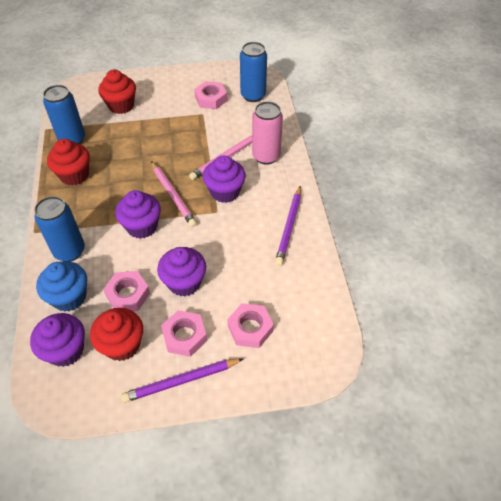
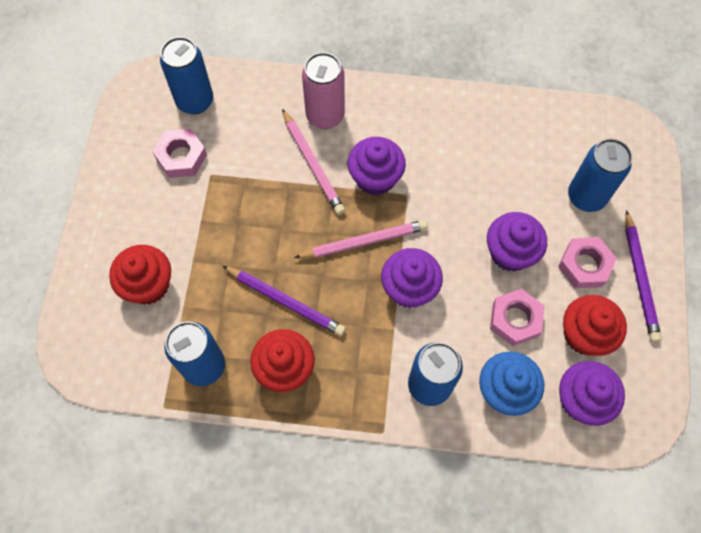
camera: 75 degrees left, 15 degrees up
(250, 328) = (586, 197): pink nut -> blue can
(289, 227) = (452, 122): purple pencil -> purple pencil (285, 302)

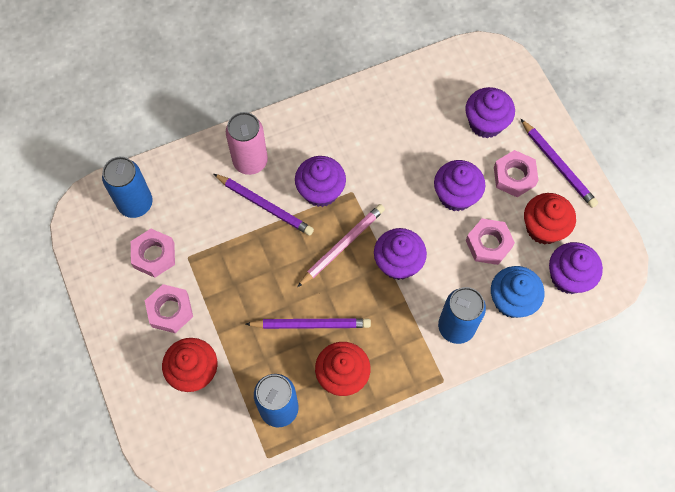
camera: 30 degrees left, 0 degrees up
(163, 216) = (170, 310): none -> pink nut
(312, 165) = (265, 206): pink pencil -> purple pencil
(586, 197) = (485, 123): blue can -> purple cupcake

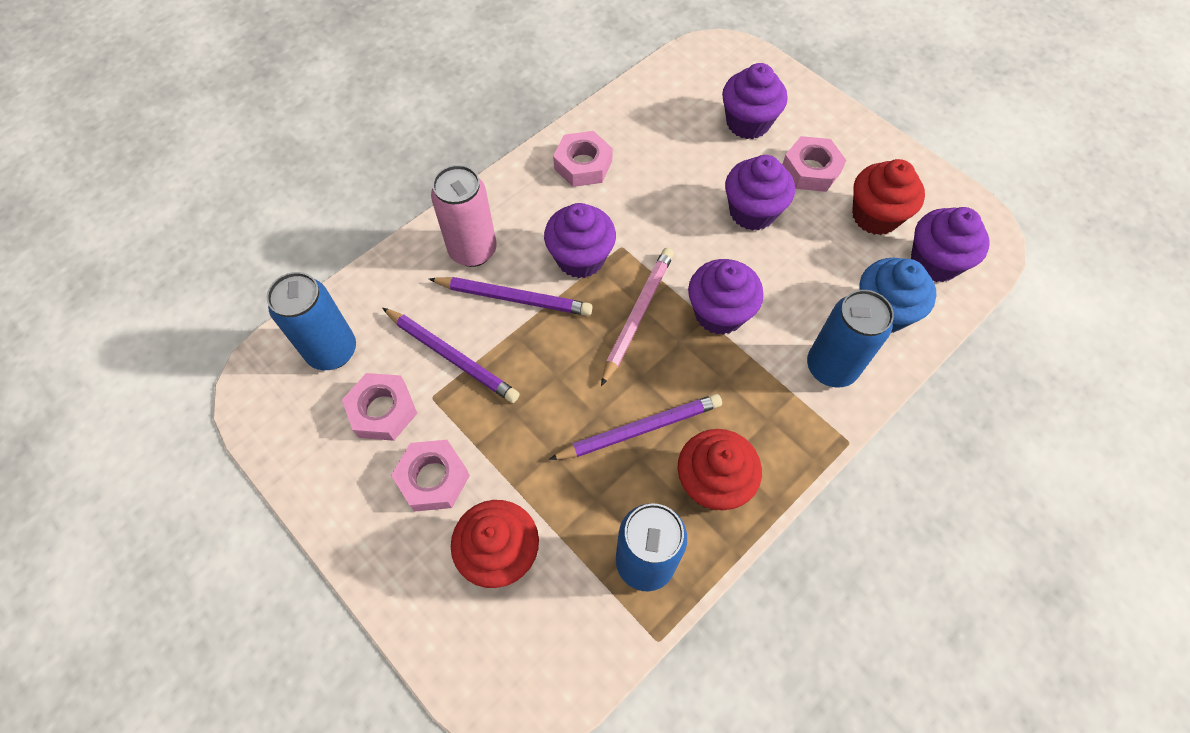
camera: 20 degrees left, 5 degrees down
(488, 244) = (820, 254): pink nut -> pink nut (583, 165)
(558, 166) = (855, 143): purple pencil -> purple pencil (452, 357)

